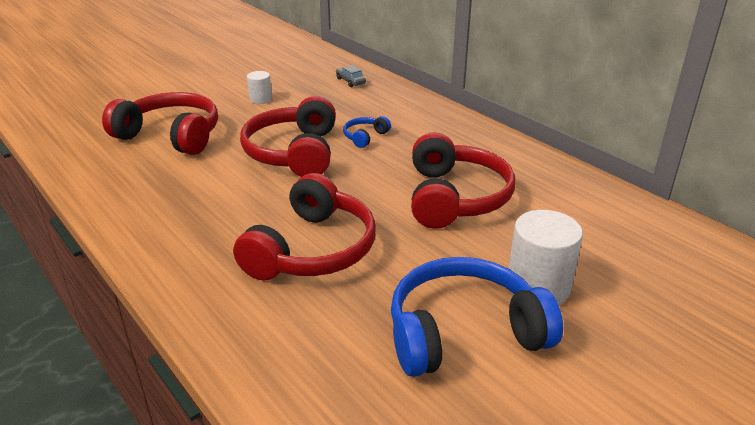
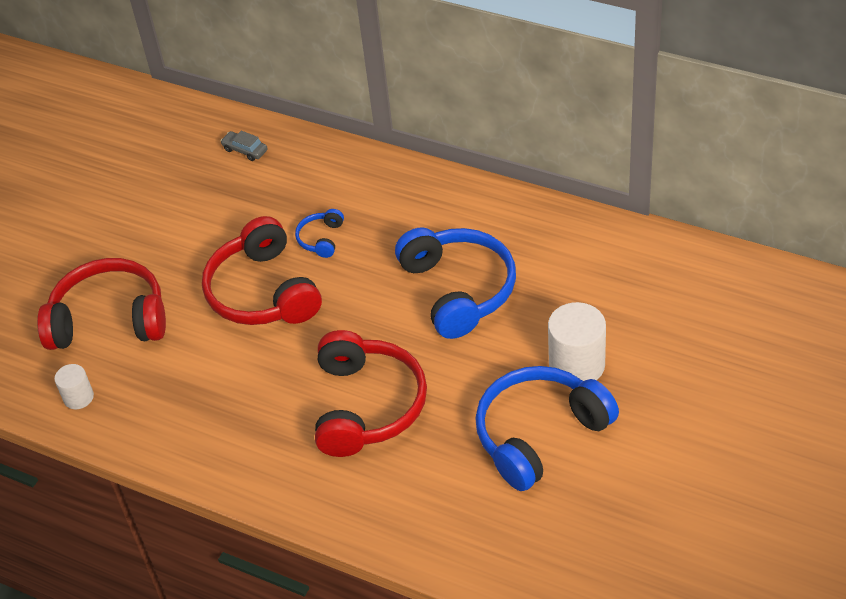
camera: 20 degrees left, 15 degrees up
(260, 99) = (163, 222): white cylinder -> white cylinder (78, 397)
(455, 197) = (458, 290): red headphones -> blue headphones

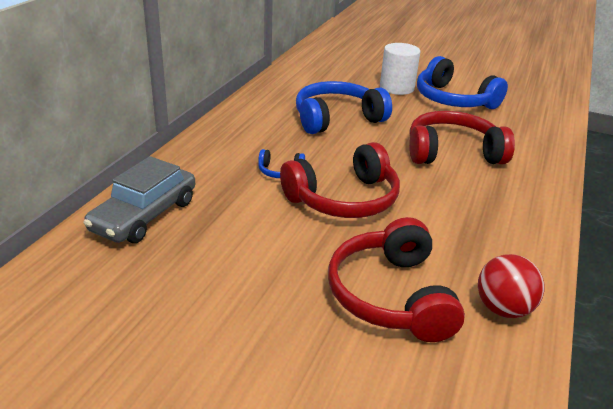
camera: 100 degrees left, 15 degrees down
(78, 397) = (503, 309): white cylinder -> red ball
(245, 150) = (144, 215): grey car -> grey car, size x2.33

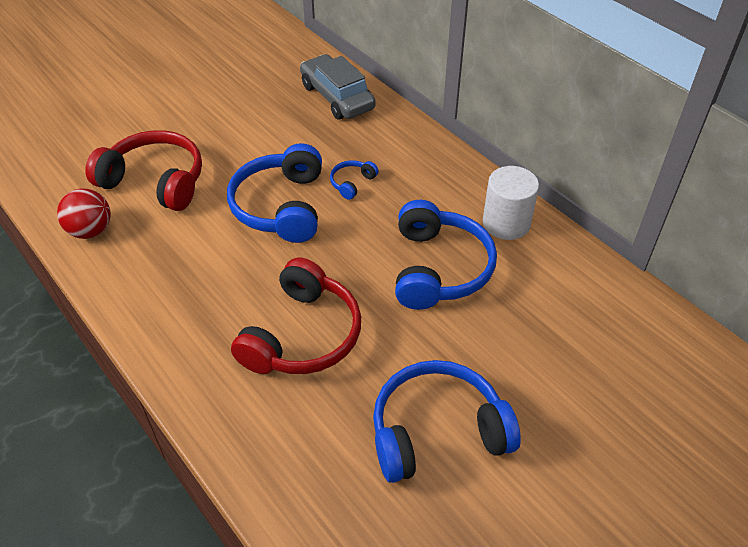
camera: 120 degrees right, 15 degrees up
(344, 199) = (281, 206): red headphones -> blue headphones
(396, 88) = (507, 380): white cylinder -> white cylinder (506, 223)

